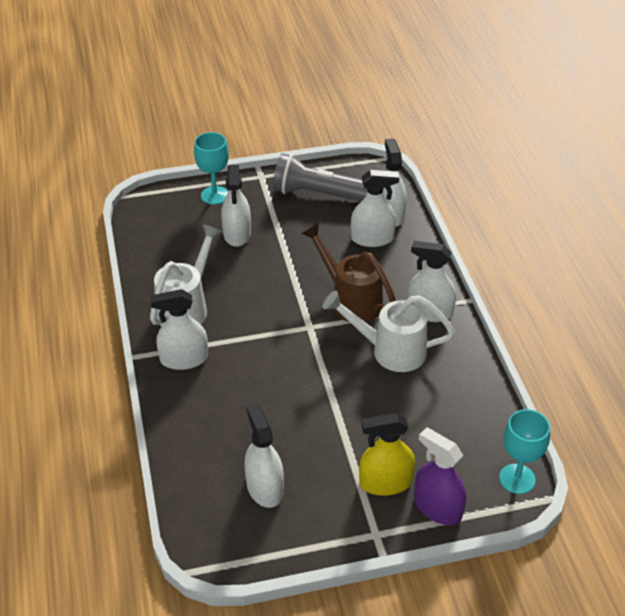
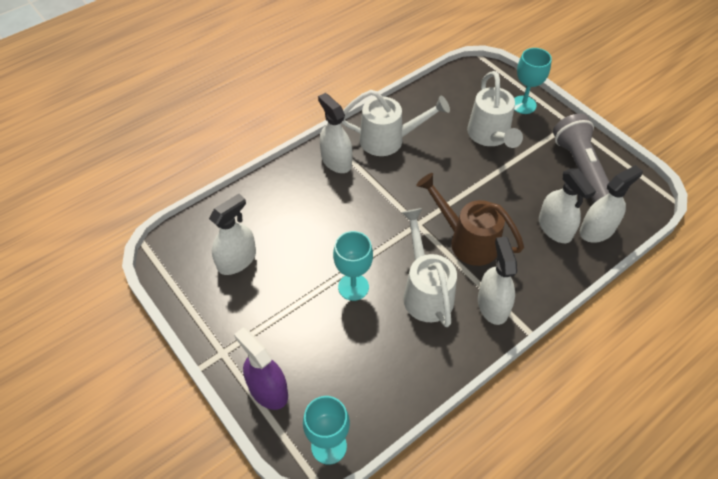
camera: 65 degrees right, 10 degrees up
(237, 234) = (490, 136): white spray bottle -> white watering can
(351, 300) = (467, 241): brown watering can -> brown watering can turned 75 degrees counterclockwise
(355, 402) = (353, 287): none -> turquoise goblet
(385, 482) = (277, 340): yellow spray bottle -> none
(437, 508) = (268, 390): purple spray bottle -> purple spray bottle turned 60 degrees counterclockwise

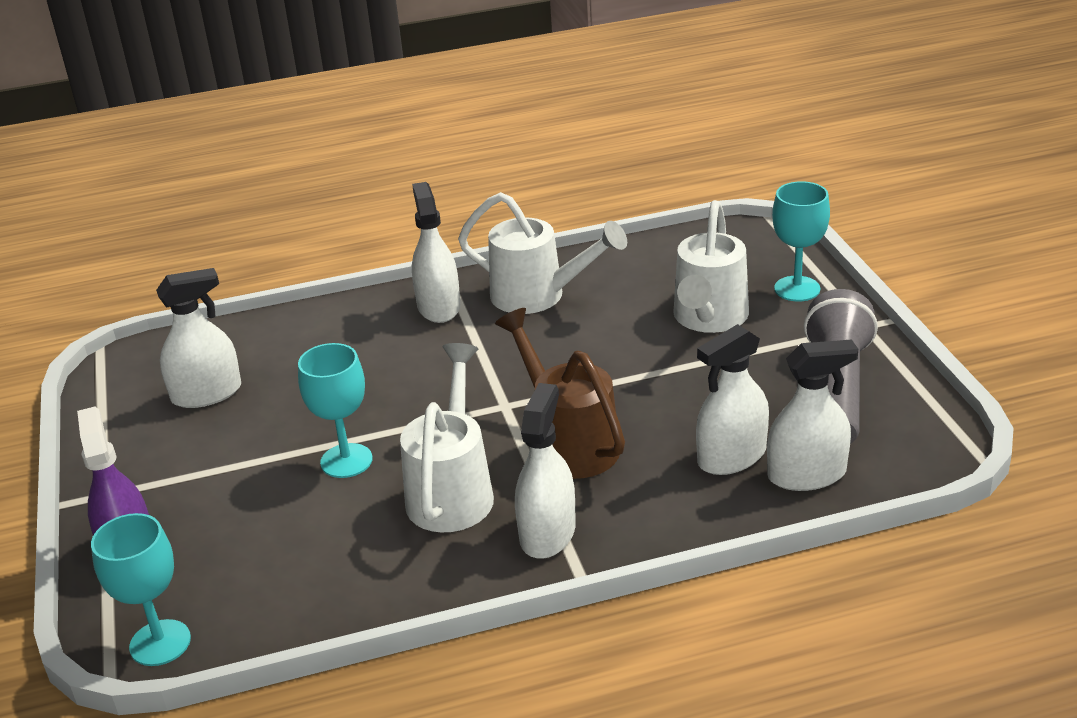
camera: 25 degrees right, 20 degrees down
(555, 228) = (732, 456): white spray bottle -> white spray bottle turned 60 degrees clockwise

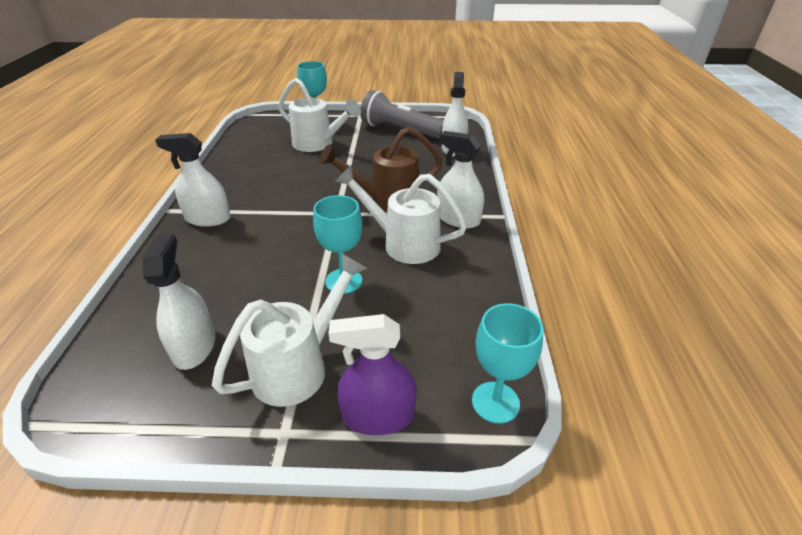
camera: 75 degrees left, 5 degrees up
(538, 296) = (240, 183): white watering can -> white watering can (299, 366)
(732, 456) = (430, 161): white spray bottle -> none

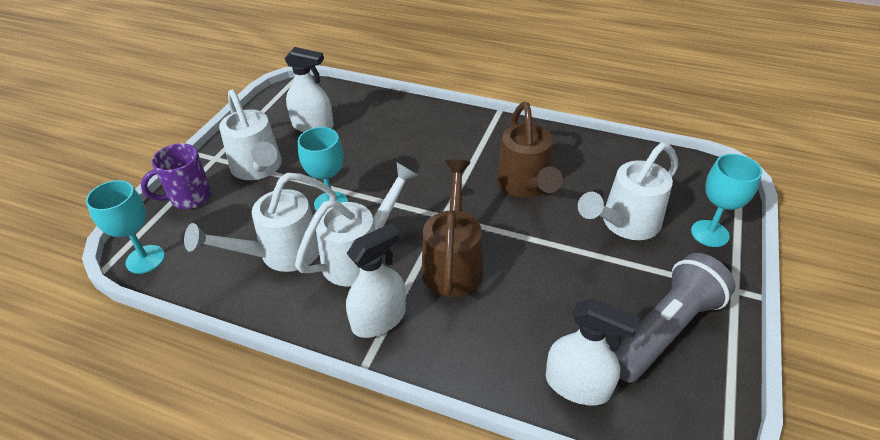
camera: 110 degrees right, 5 degrees up
(208, 218) = (473, 132): white spray bottle -> none
(286, 182) = (525, 186): none -> brown watering can
(378, 416) = (189, 198): purple spray bottle -> purple mug
(426, 291) = (281, 254): none -> white watering can

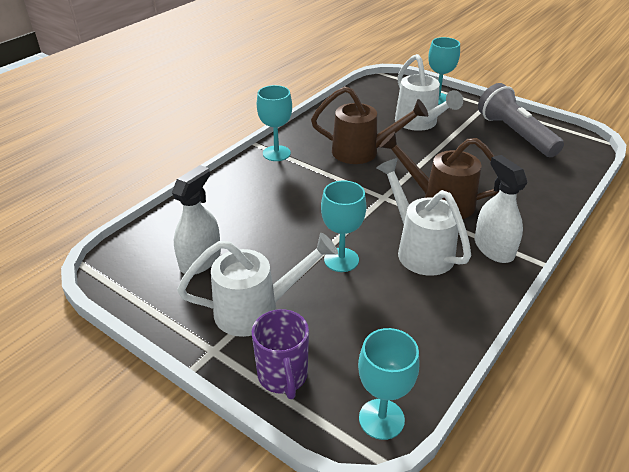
camera: 75 degrees left, 5 degrees down
(281, 254) = (403, 300): white watering can -> none
(488, 128) = (276, 153): none -> turquoise goblet
(577, 385) = (556, 173): white spray bottle -> none

